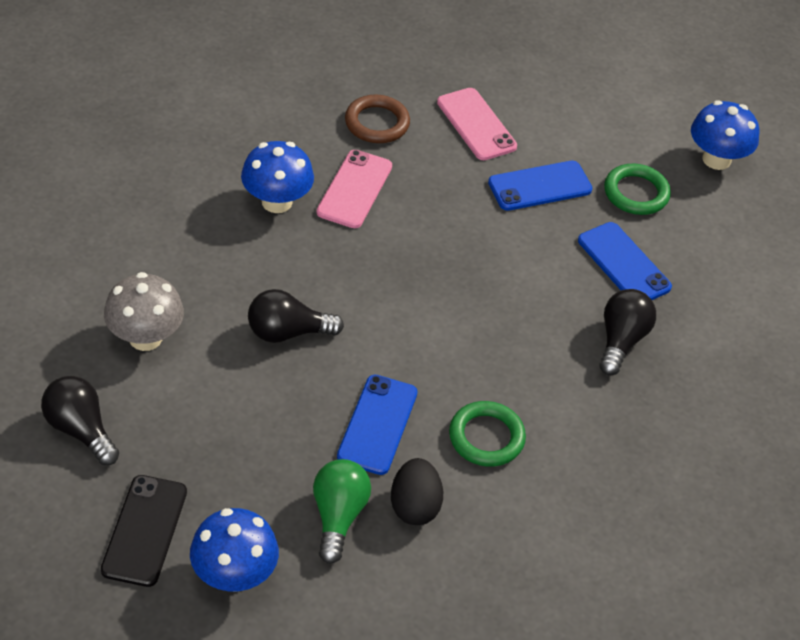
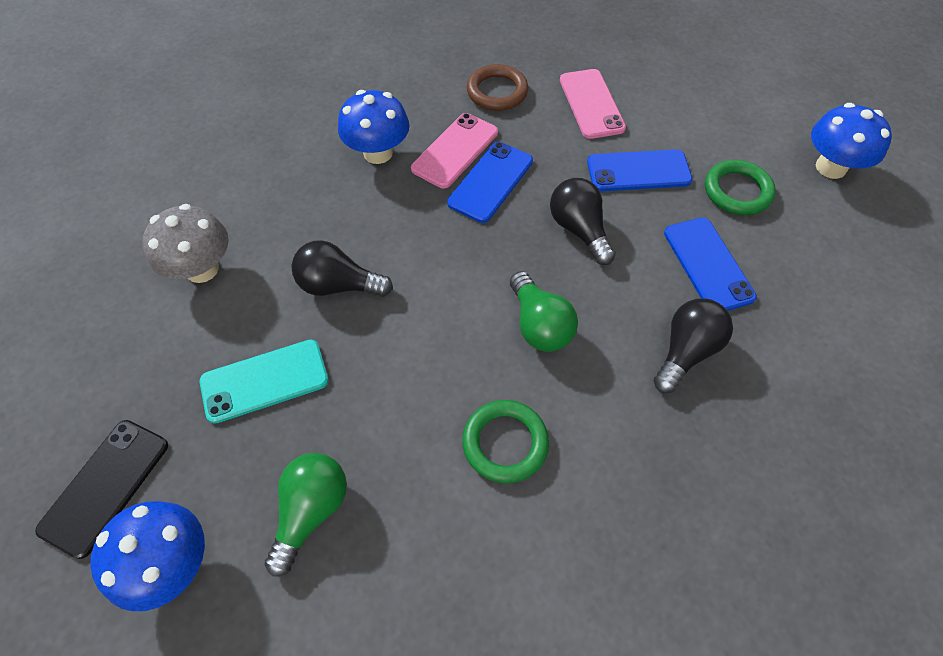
camera: 20 degrees right, 10 degrees up
(80, 430) = (97, 356): black light bulb -> black light bulb (579, 230)
(252, 424) = (265, 381): none -> turquoise phone
(378, 425) = (392, 405): blue phone -> blue phone (491, 182)
(414, 506) = (399, 515): black egg -> none
(487, 338) = (539, 325): none -> green light bulb

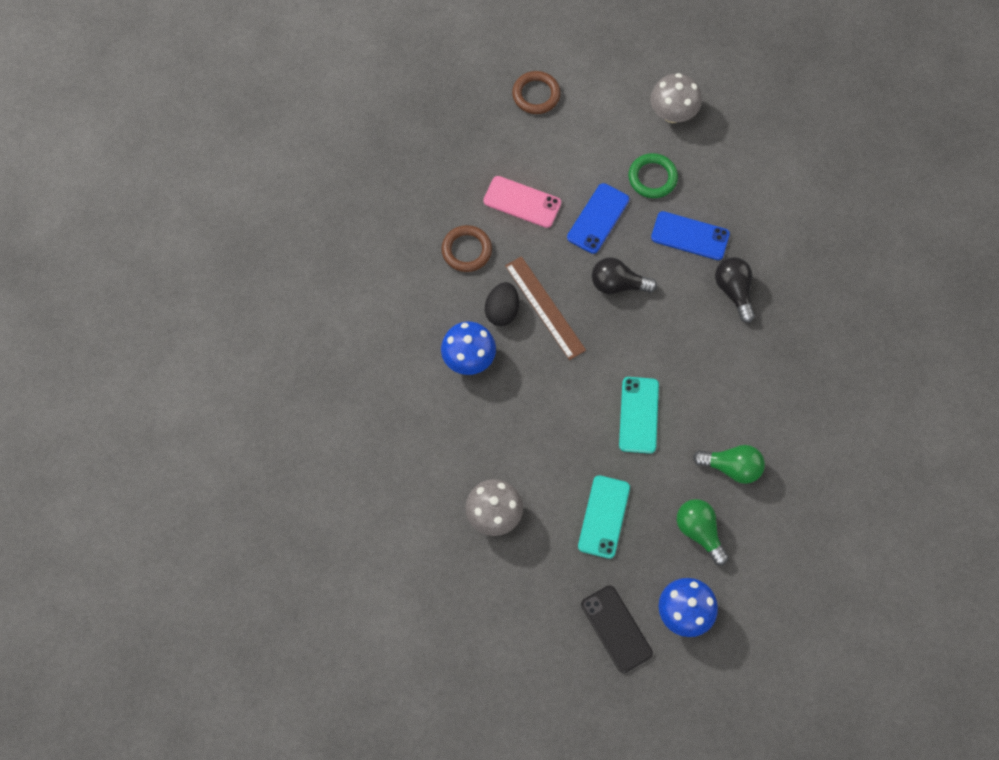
camera: 55 degrees left, 10 degrees up
(338, 285) = (563, 442): black light bulb -> none
(431, 342) = (639, 415): none -> turquoise phone
(455, 151) = (502, 311): pink phone -> black egg
(491, 182) = (544, 307): blue phone -> brown ruler
(505, 443) = (724, 416): green ring -> none
(539, 325) = (667, 352): green light bulb -> green light bulb (731, 467)
(715, 56) = (536, 95): none -> brown ring
(830, 167) = (672, 113): blue mushroom -> grey mushroom

